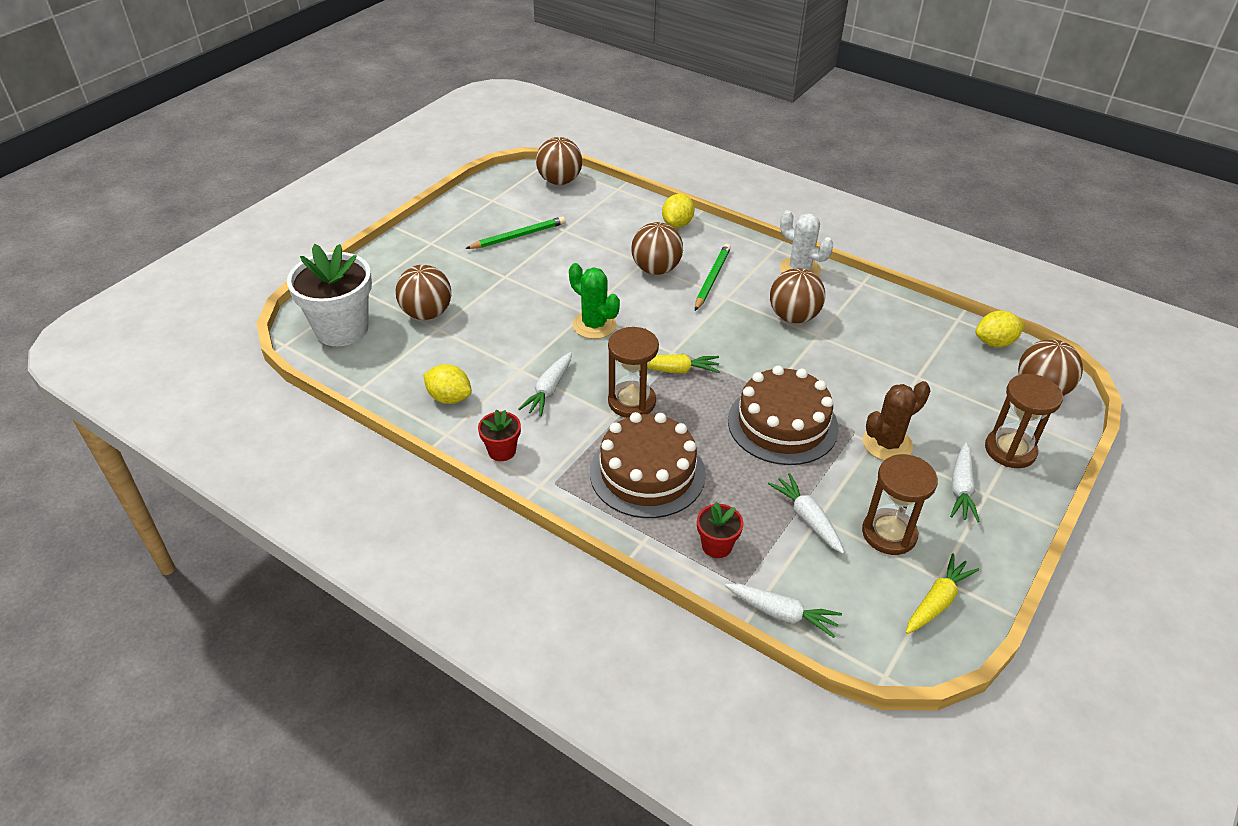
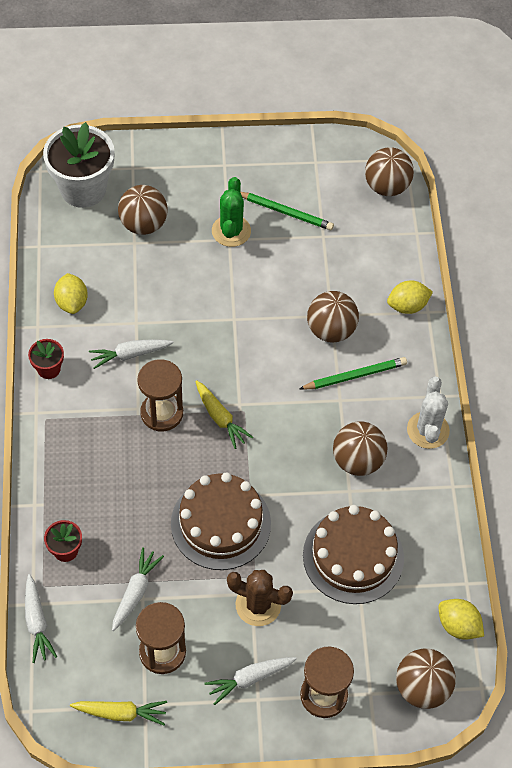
camera: 50 degrees right, 15 degrees up
(594, 325) = (224, 334): green cactus -> green cactus (231, 231)
(647, 473) = (99, 468): brown cake -> brown cake (353, 556)

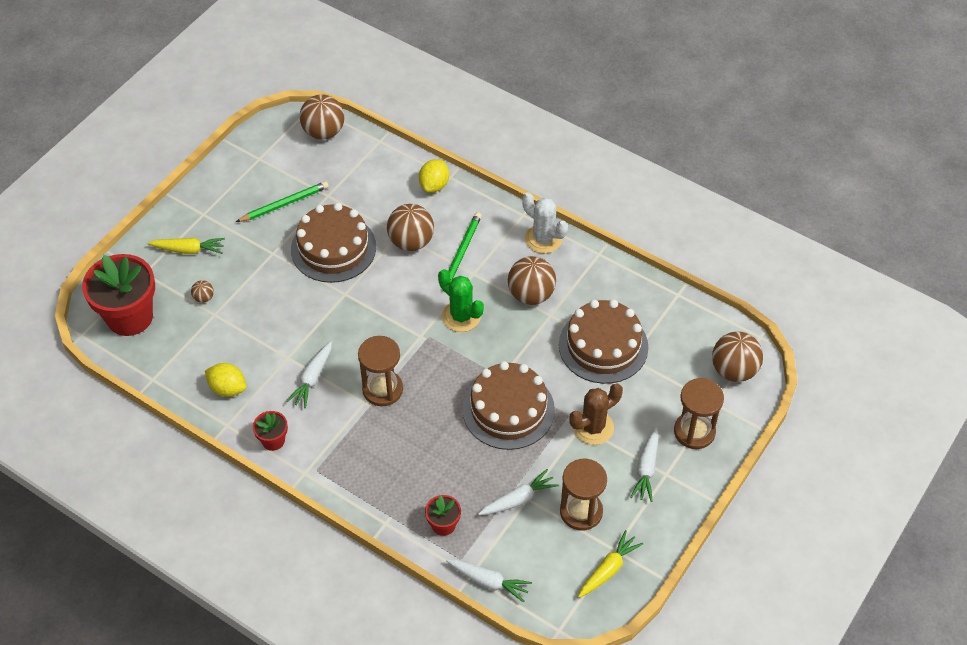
camera: 50 degrees left, 5 degrees down
(83, 189) = (130, 317): white flower pot -> red flower pot
(135, 592) = (518, 499): white carrot -> white carrot turned 90 degrees clockwise
(143, 224) = (204, 298): brown ball -> brown ball, size x0.46
(220, 418) = (421, 355): yellow carrot -> yellow carrot (188, 250)
(231, 231) = (267, 247): green cactus -> green cactus (461, 316)
(272, 278) = (333, 248): none -> brown cake
(458, 626) = (705, 320): yellow lemon -> none

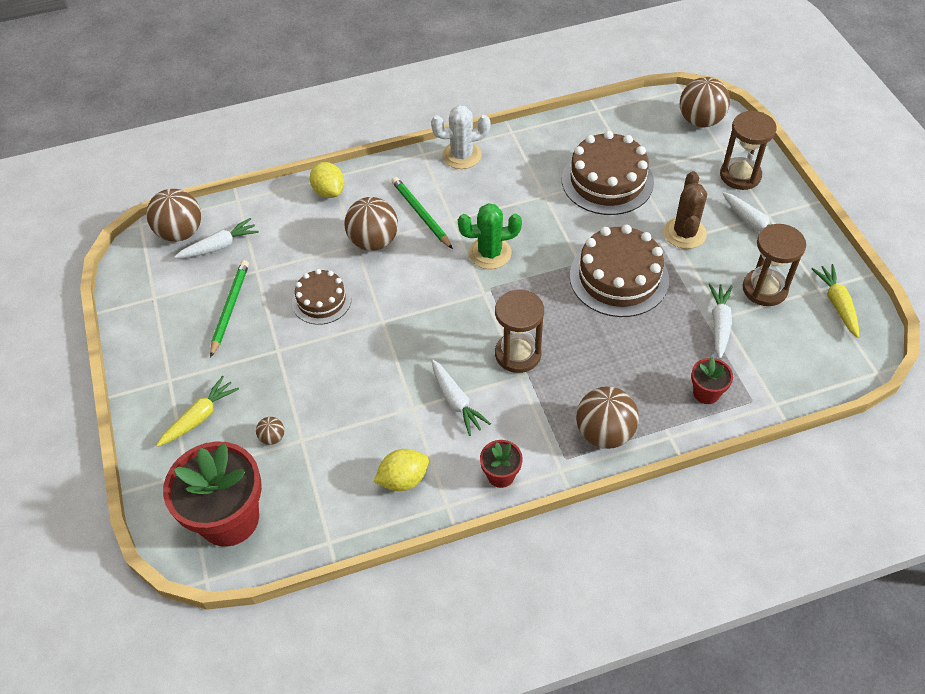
camera: 50 degrees left, 0 degrees up
(333, 248) = (321, 300): brown cake -> brown cake, size x0.60
(488, 581) = (791, 394): white carrot -> white carrot (219, 246)
(531, 294) = (512, 195): brown ball -> brown ball (604, 433)

